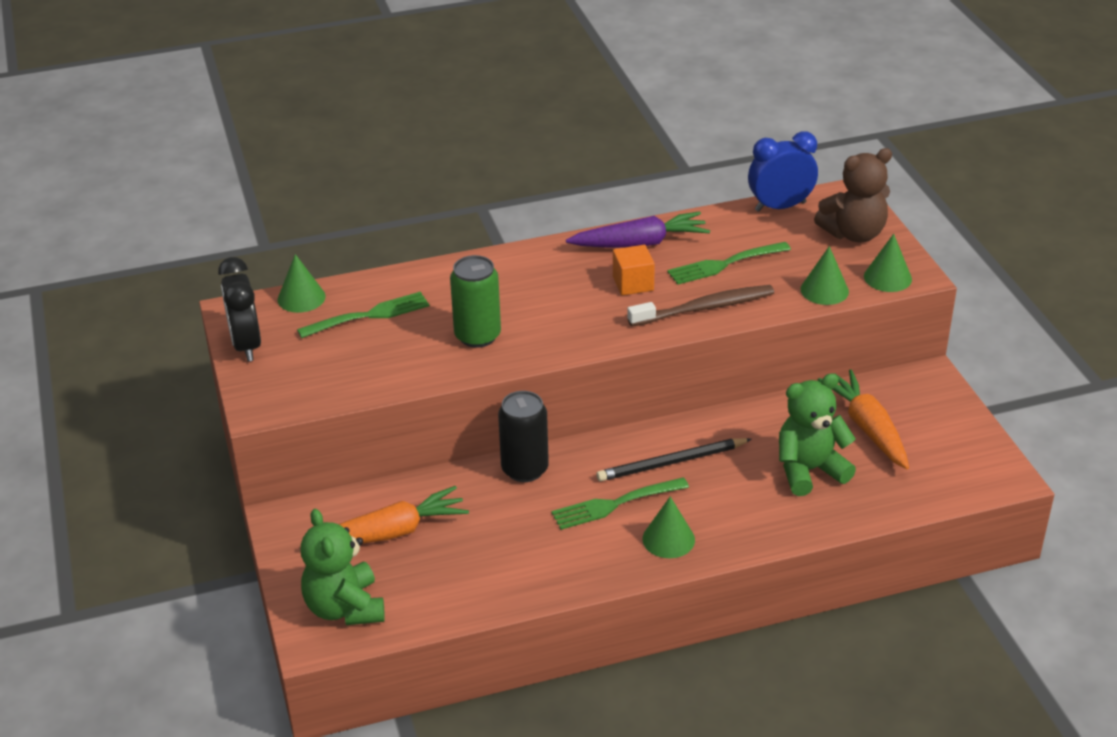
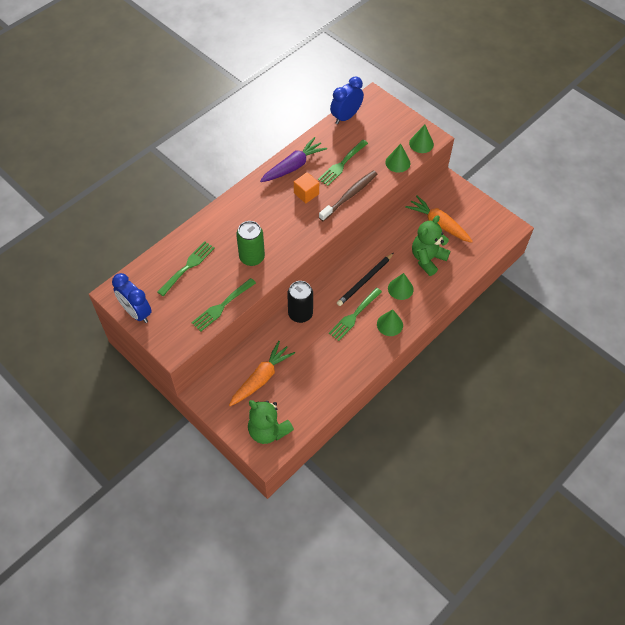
camera: 30 degrees left, 20 degrees up
(246, 345) = (136, 312): black clock -> blue clock
(301, 298) = (143, 270): green cone -> green cone (400, 289)
(379, 381) = (222, 306): none -> green fork
(854, 234) = (390, 121): brown teddy bear -> none

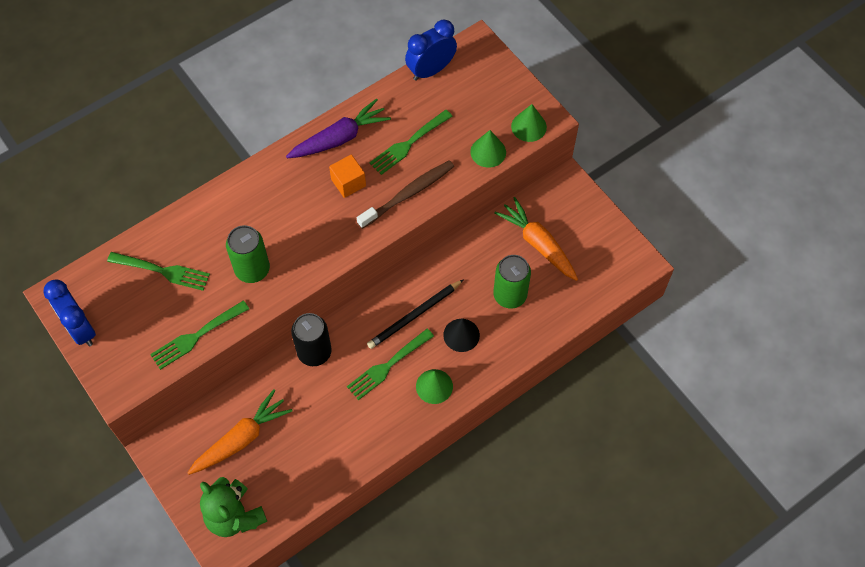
camera: 10 degrees right, 5 degrees up
(188, 267) = (162, 271): green fork -> green fork turned 60 degrees clockwise
(400, 289) = (461, 335): green cone -> black cone
(427, 259) = (510, 295): green teddy bear -> green can

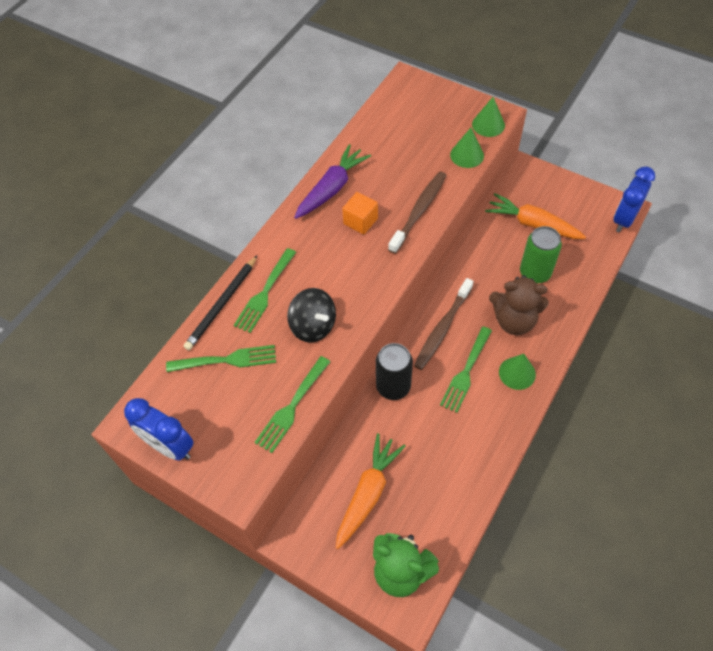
camera: 20 degrees left, 5 degrees down
(252, 269) = (313, 326): green can -> black spinning top
(389, 315) = (442, 328): none -> brown toothbrush
(408, 144) = (395, 172): green fork -> green fork (265, 293)
(415, 315) = (464, 320): black pencil -> black pencil (222, 304)
(431, 70) = (380, 111): blue clock -> blue clock (624, 219)
(461, 335) = (514, 321): black cone -> brown teddy bear

